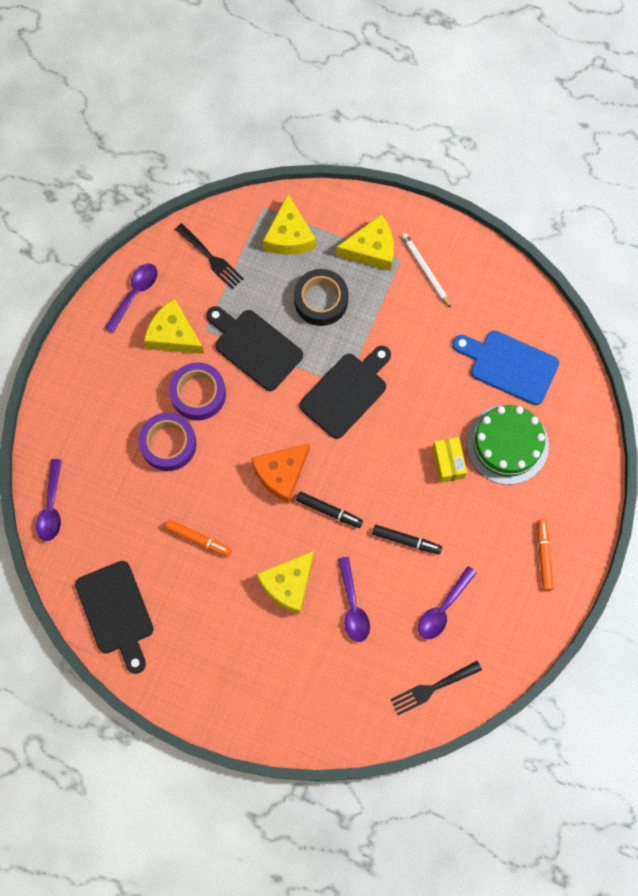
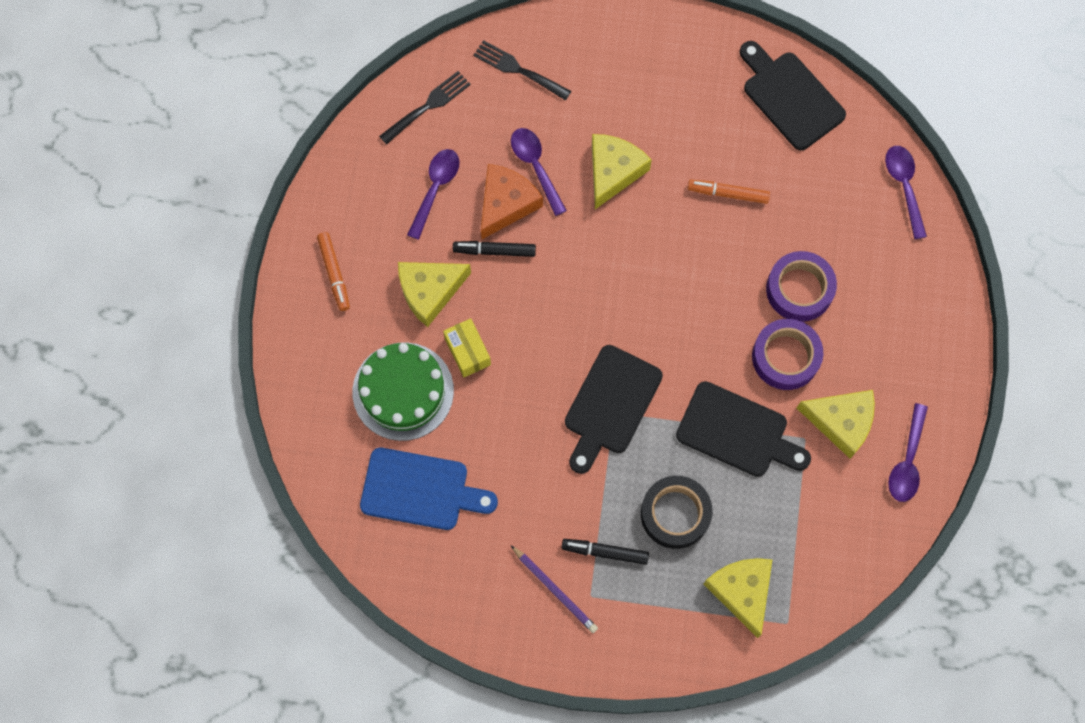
camera: 165 degrees right, 0 degrees up
(211, 258) = (830, 534): black fork -> black fork (518, 70)
(281, 474) = (658, 289): orange cheese -> orange cheese (506, 204)
(329, 511) = (591, 261): black marker -> black marker (605, 552)
(371, 249) = (631, 601): yellow cheese -> yellow cheese (429, 291)
(425, 270) = (555, 590): white pencil -> purple pencil

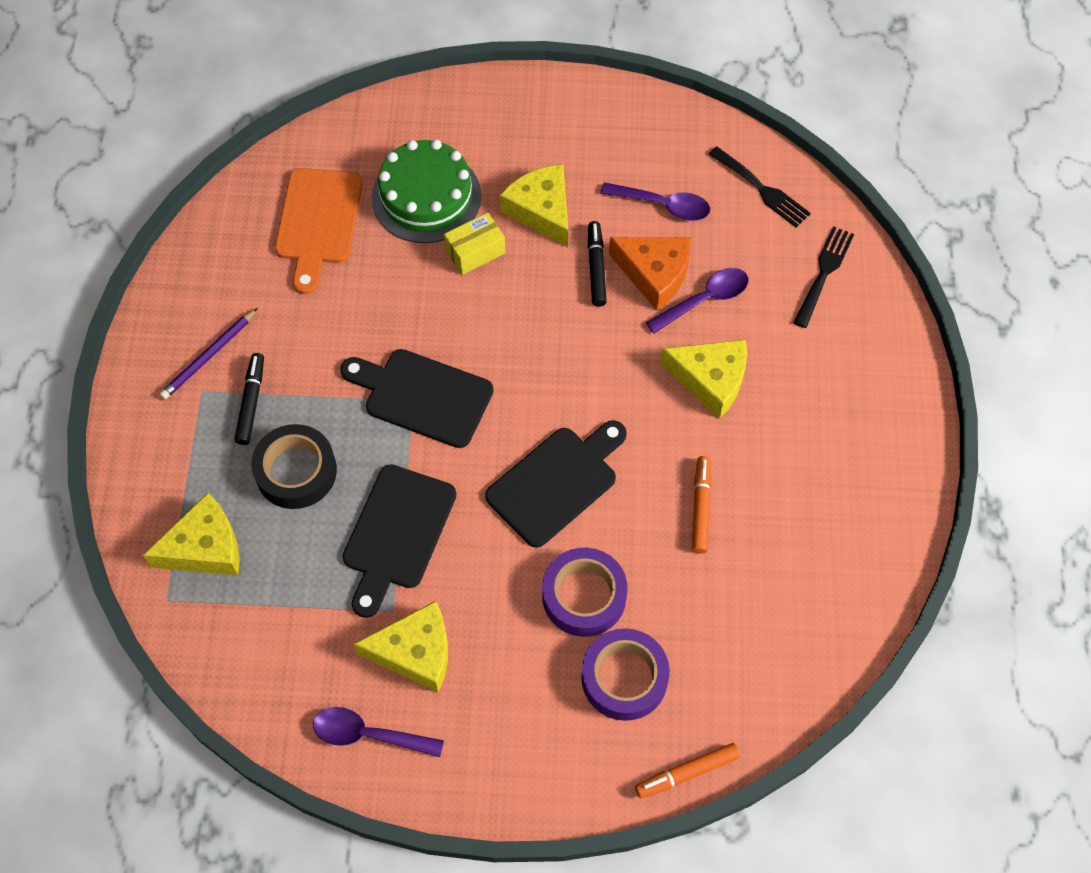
camera: 85 degrees right, 10 degrees down
(334, 273) = (553, 123): orange marker -> orange marker (687, 773)
(420, 490) = (318, 222): blue cutting board -> orange cutting board
(785, 357) = (494, 584): purple tape -> purple tape (624, 678)
(790, 97) = (844, 574): black cutting board -> black cutting board (556, 482)
(841, 422) = (415, 652): yellow cheese -> yellow cheese turned 105 degrees counterclockwise
(904, 187) = (741, 721): purple spoon -> none

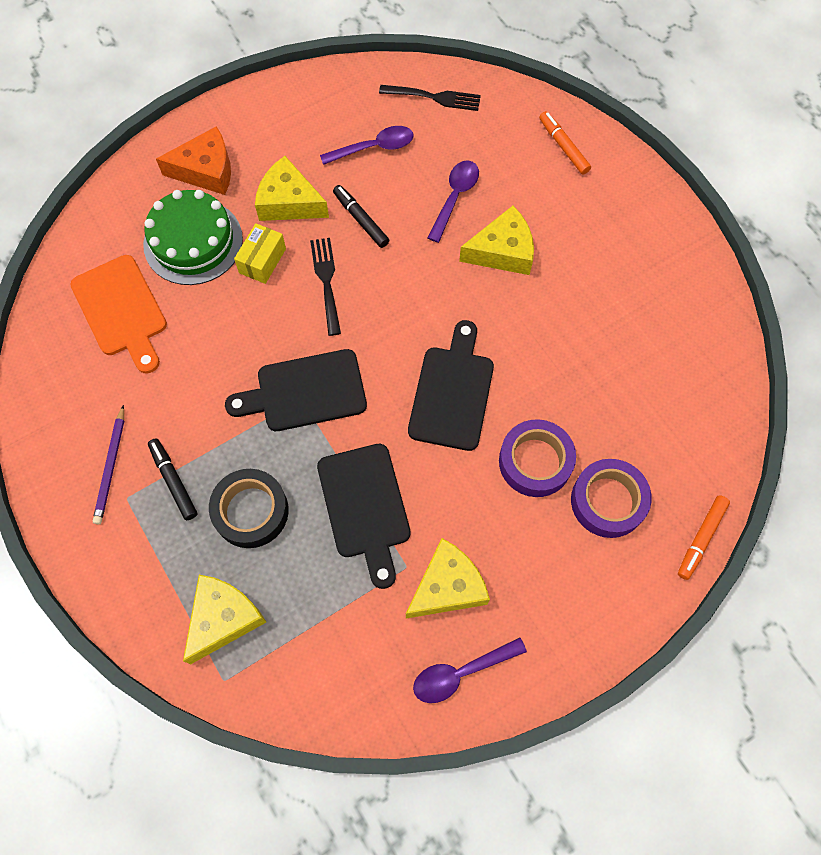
camera: 35 degrees left, 5 degrees up
(654, 274) = (406, 200): orange cheese -> orange cheese (206, 170)
(701, 507) = (565, 345): orange marker -> orange marker (563, 146)
(824, 273) = (520, 131): black fork -> black fork (326, 281)

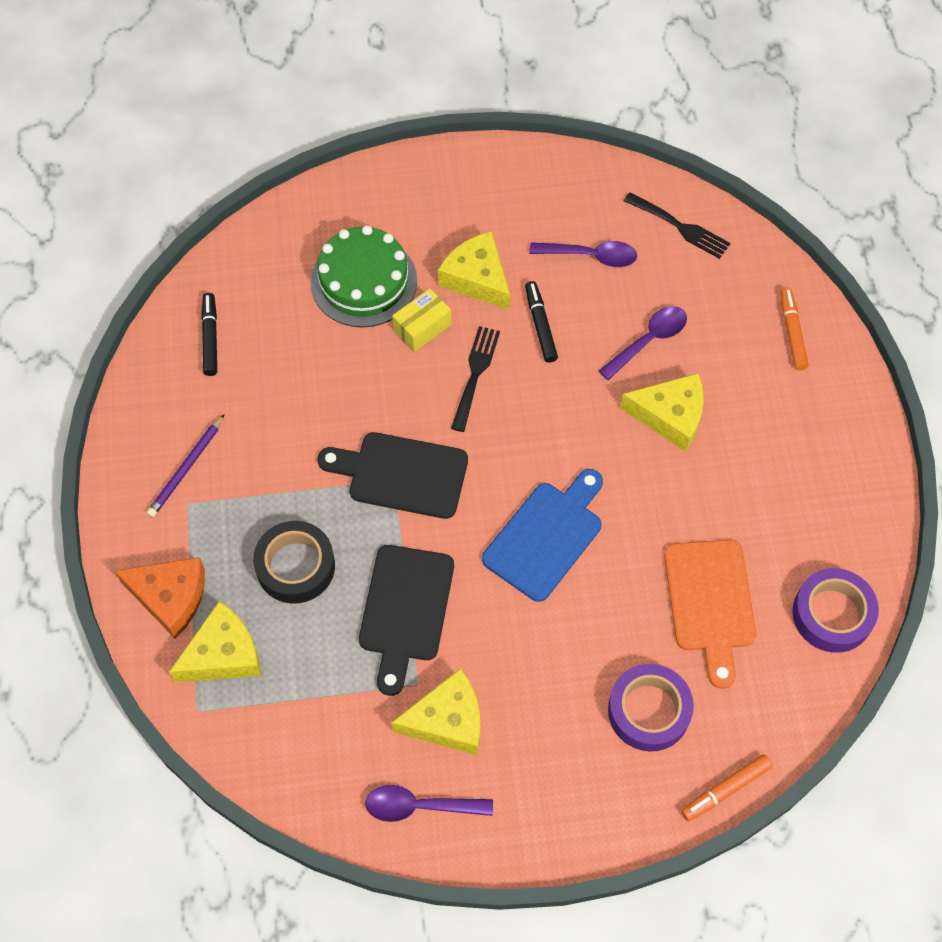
camera: 25 degrees right, 5 degrees down
(121, 310) = (264, 322): orange cutting board -> orange cutting board (710, 602)
(174, 481) = (237, 506): black marker -> black marker (210, 338)
(206, 170) = (410, 214): orange cheese -> orange cheese (170, 597)
(452, 392) = (546, 536): black cutting board -> blue cutting board
(535, 461) = (595, 640): purple tape -> purple tape (832, 614)

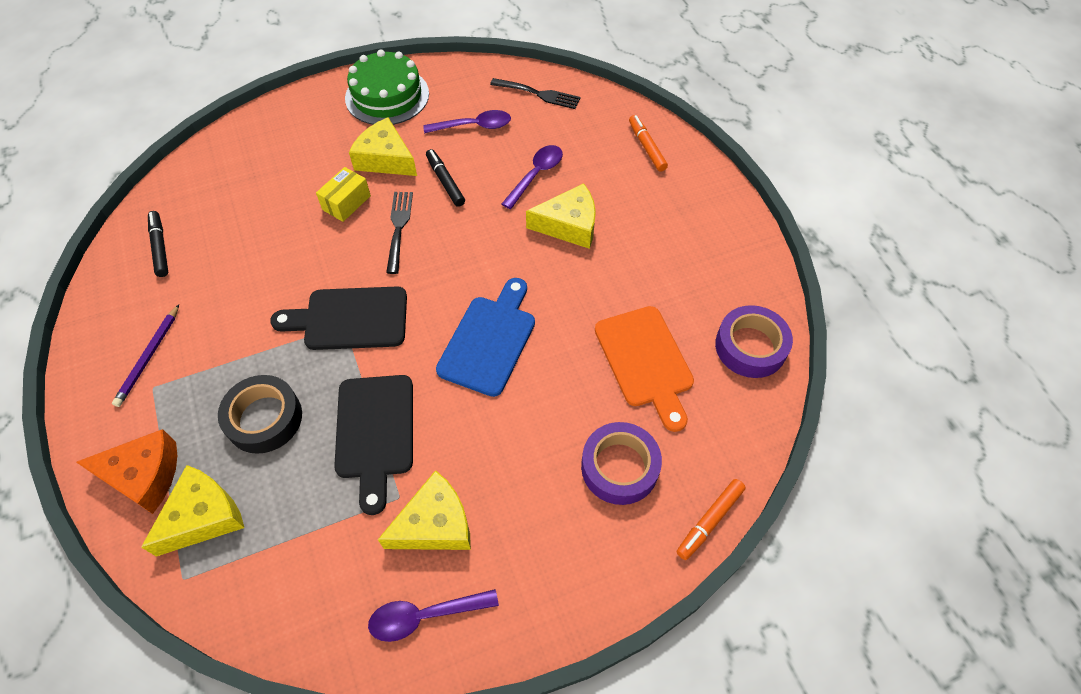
camera: 15 degrees left, 5 degrees down
(364, 281) = (290, 179): green cake -> green cake (387, 96)

